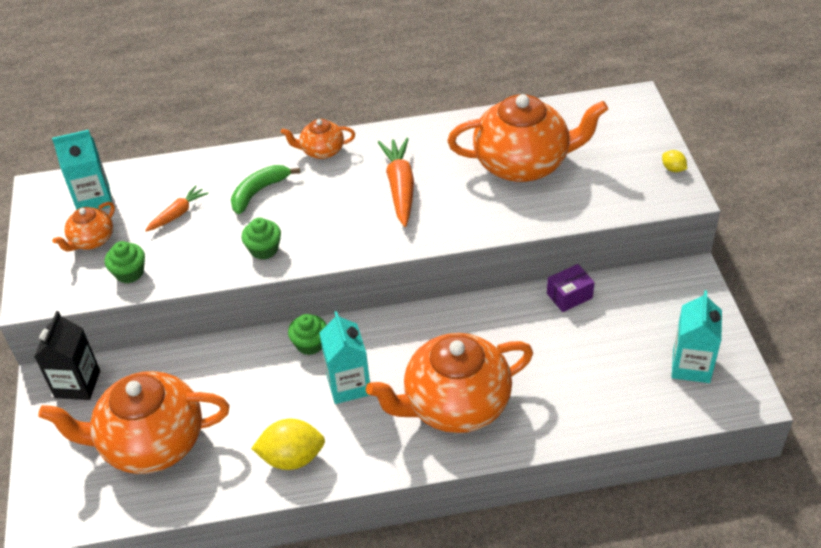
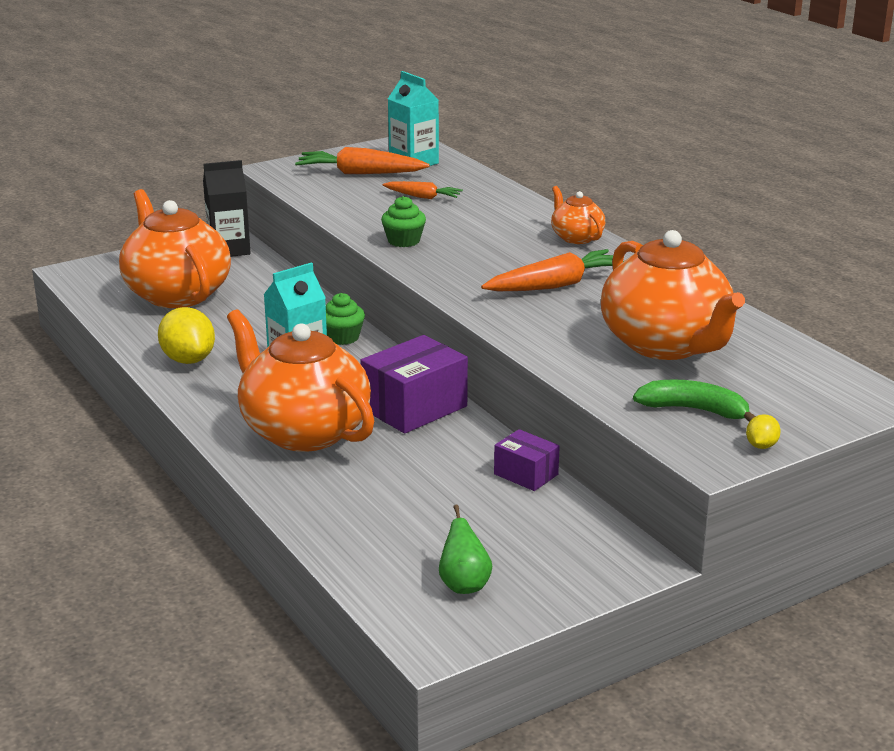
camera: 65 degrees right, 20 degrees down
(92, 240) = (360, 173): orange teapot -> orange carrot
(129, 273) = (329, 195): green cupcake -> none
(259, 192) = (484, 222): green banana -> green banana (694, 410)
(450, 329) = (414, 408): none -> purple box
(691, 366) = (464, 585): turquoise carton -> green pear

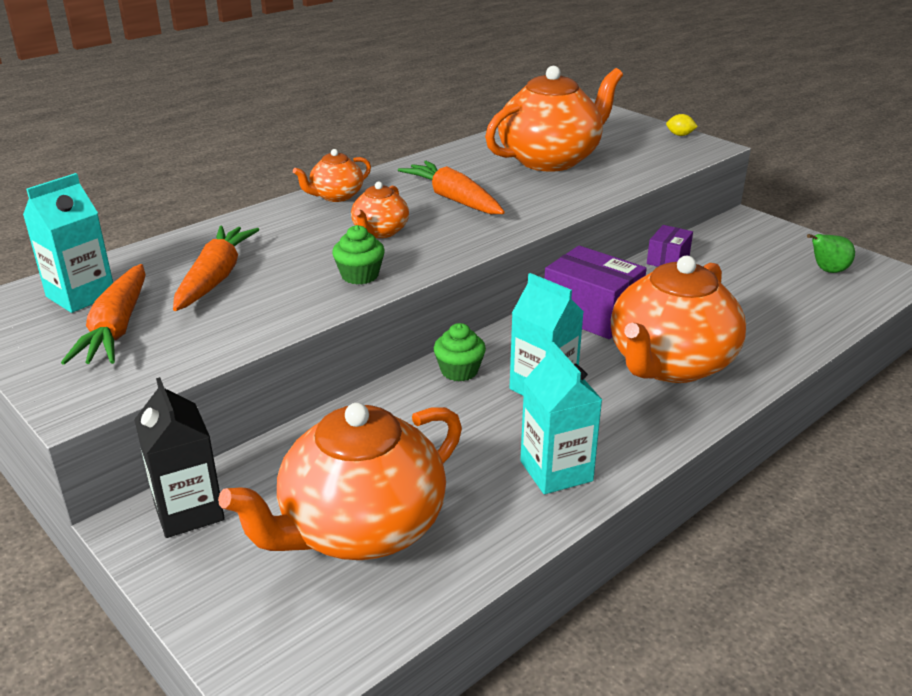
camera: 100 degrees left, 5 degrees up
(188, 360) = (556, 471): yellow lemon -> turquoise carton
(423, 197) = (215, 278): orange carrot -> orange carrot, size x1.69
(487, 251) = (380, 232): none -> orange teapot
(694, 410) = (647, 151): green banana -> none

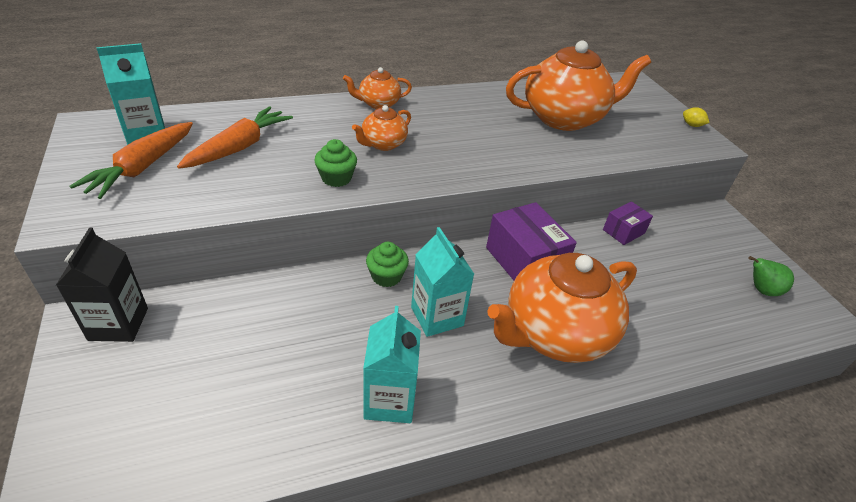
camera: 20 degrees right, 10 degrees up
(360, 528) = (212, 390): orange teapot -> none
(453, 199) = (460, 131): orange carrot -> none

